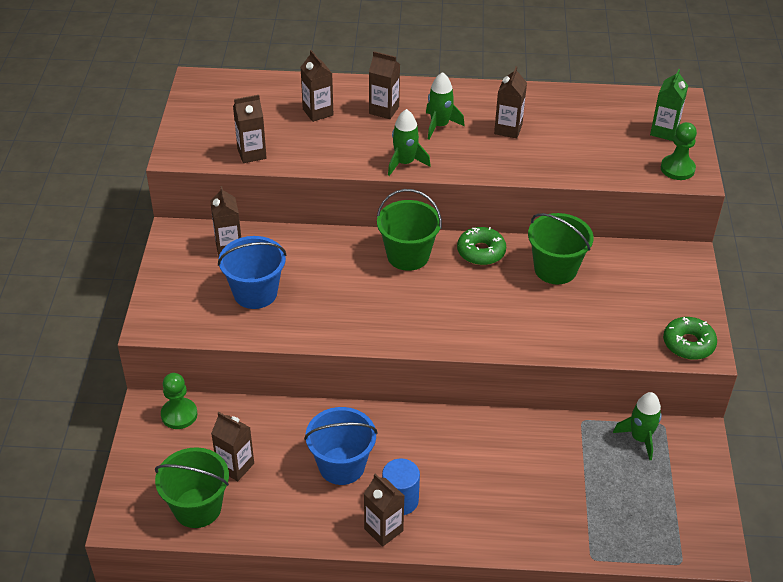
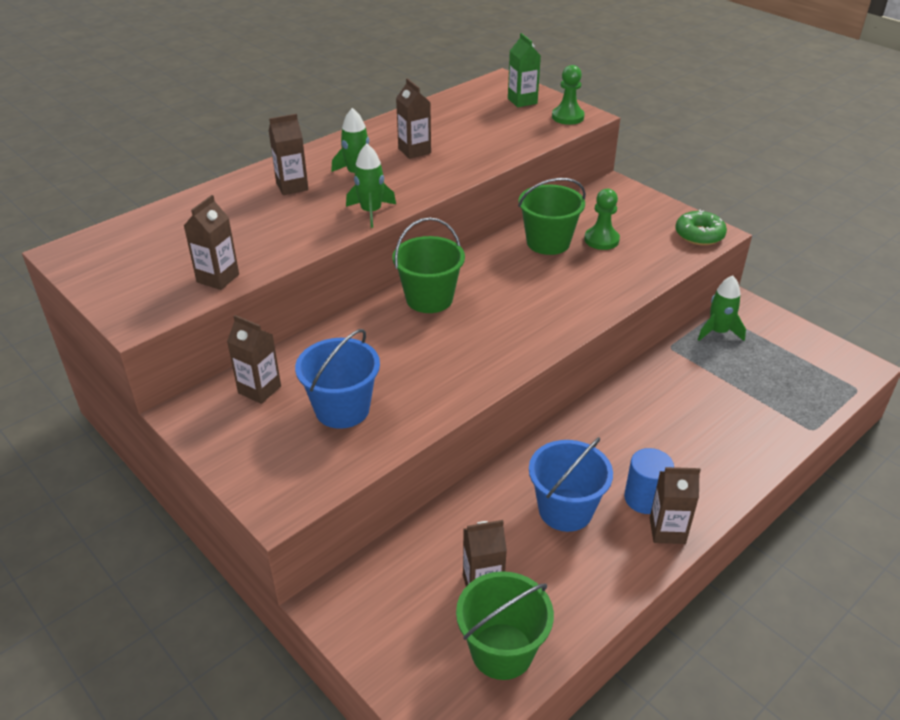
camera: 45 degrees left, 5 degrees down
(179, 415) = (367, 586): green pawn -> green pawn (601, 240)
(318, 112) = (233, 216): brown carton -> none
(481, 252) = (480, 263): green donut -> none

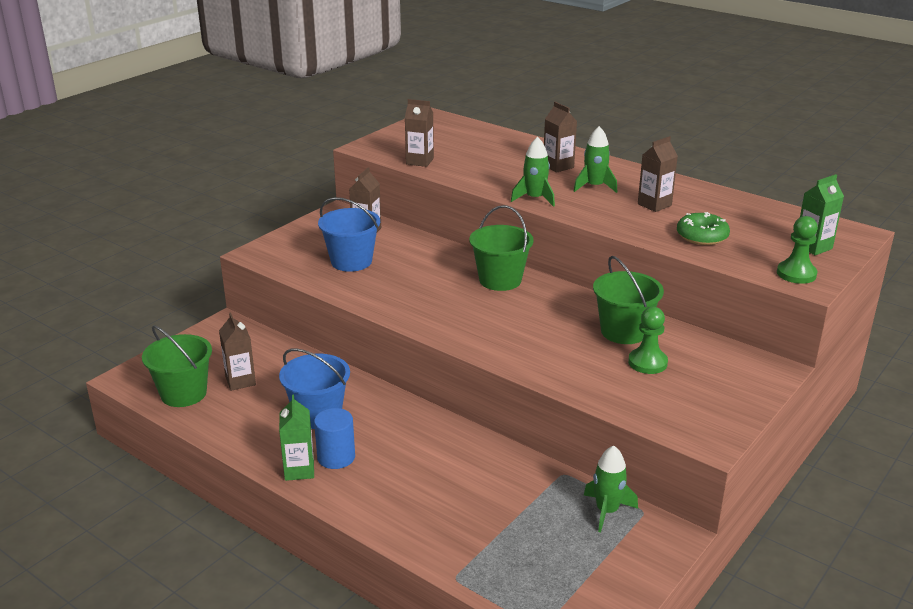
camera: 80 degrees right, 10 degrees down
(667, 530) = (299, 470): brown carton -> green carton
(699, 235) = (699, 429): green donut -> green donut (702, 236)

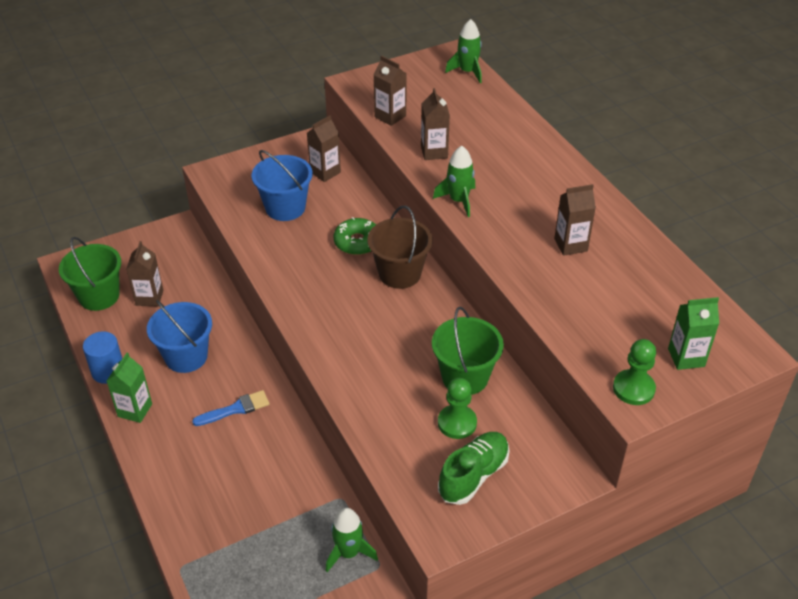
camera: 25 degrees right, 15 degrees up
(336, 457) = (171, 407): blue cylinder -> blue cylinder (108, 371)
(403, 439) = (235, 409): none -> blue brush
(500, 280) = (399, 273): green bucket -> brown bucket
(558, 166) = (518, 161): brown carton -> brown carton (434, 152)
(594, 187) = (531, 201): green rocket -> green rocket (467, 72)
(696, 392) = (473, 475): none -> green shoe
(702, 236) = (581, 305): green donut -> green donut (357, 242)

